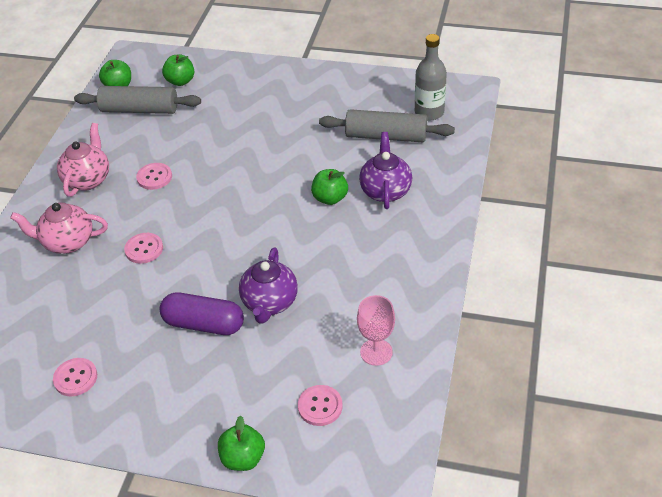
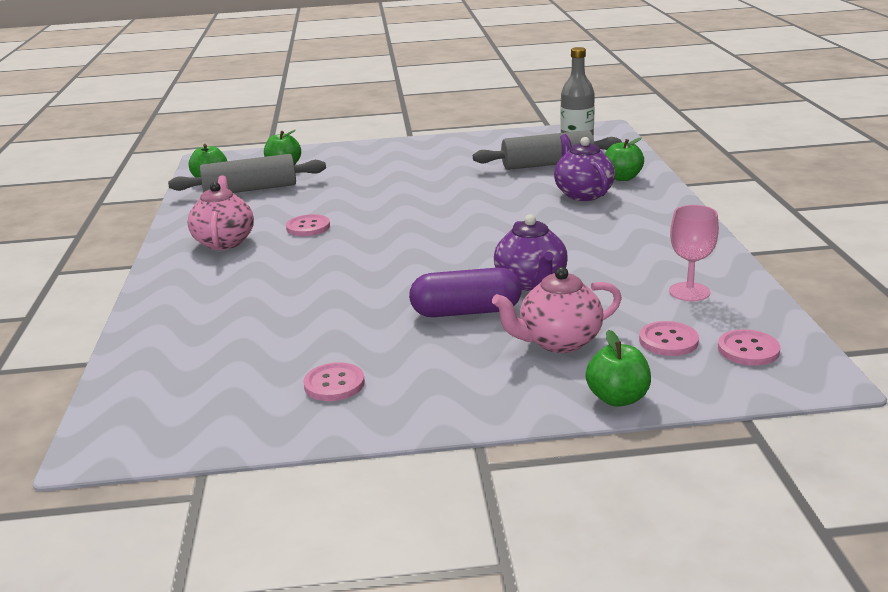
camera: 20 degrees left, 20 degrees down
(68, 242) = (234, 287): pink teapot -> pink teapot (558, 342)
(144, 249) = (339, 275): pink button -> pink button (748, 350)
(330, 198) = (528, 208): green apple -> green apple (622, 178)

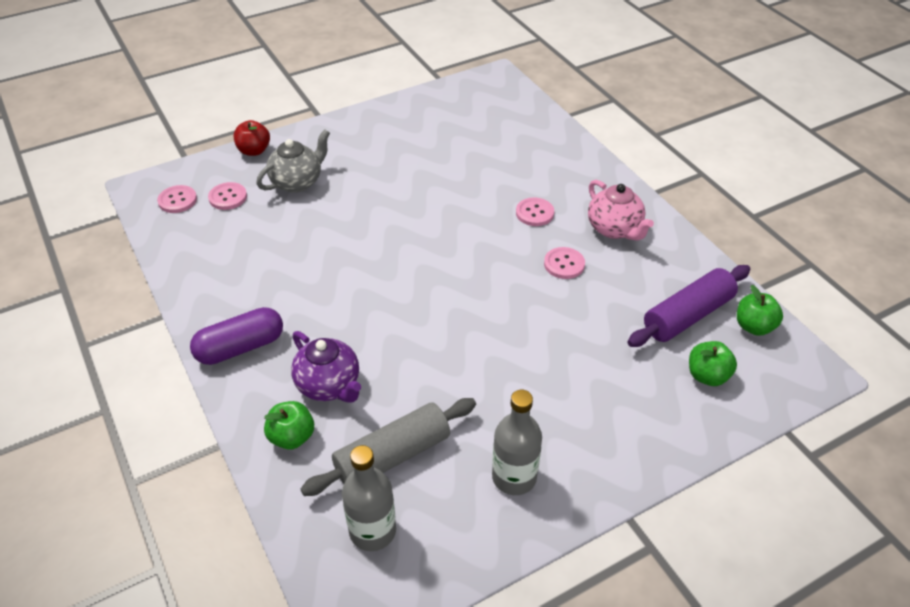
camera: 155 degrees right, 20 degrees up
(250, 189) = (687, 315): grey rolling pin -> purple rolling pin
(334, 384) = (413, 127): pink button -> pink button (534, 213)
(466, 312) = (368, 194): purple capsule -> purple capsule (240, 347)
(468, 150) = (514, 477): none -> grey bottle
(531, 283) = (334, 232): purple teapot -> none
(558, 342) = (297, 182): pink teapot -> grey teapot
(617, 398) = (254, 151): green apple -> red apple
(689, 292) = (214, 247): pink goblet -> none

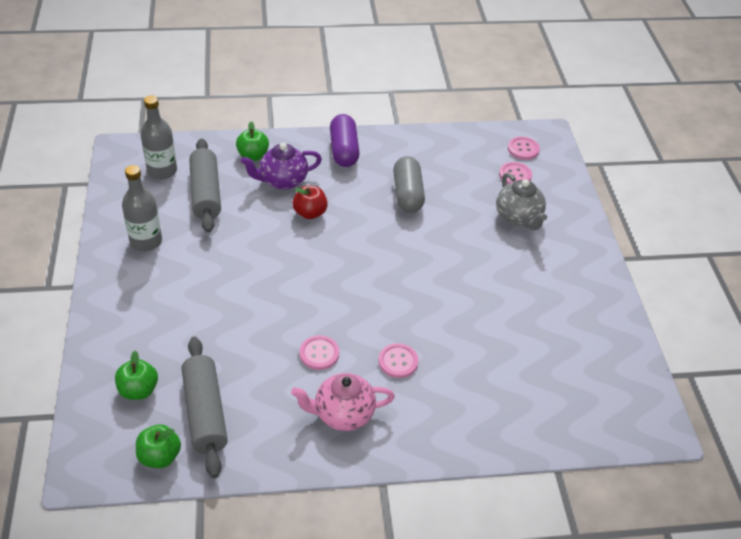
camera: 110 degrees right, 0 degrees up
(254, 151) = (576, 202): red apple -> red apple (310, 213)
(299, 268) = (407, 194): none -> grey capsule
(687, 315) = (205, 412): purple rolling pin -> grey rolling pin

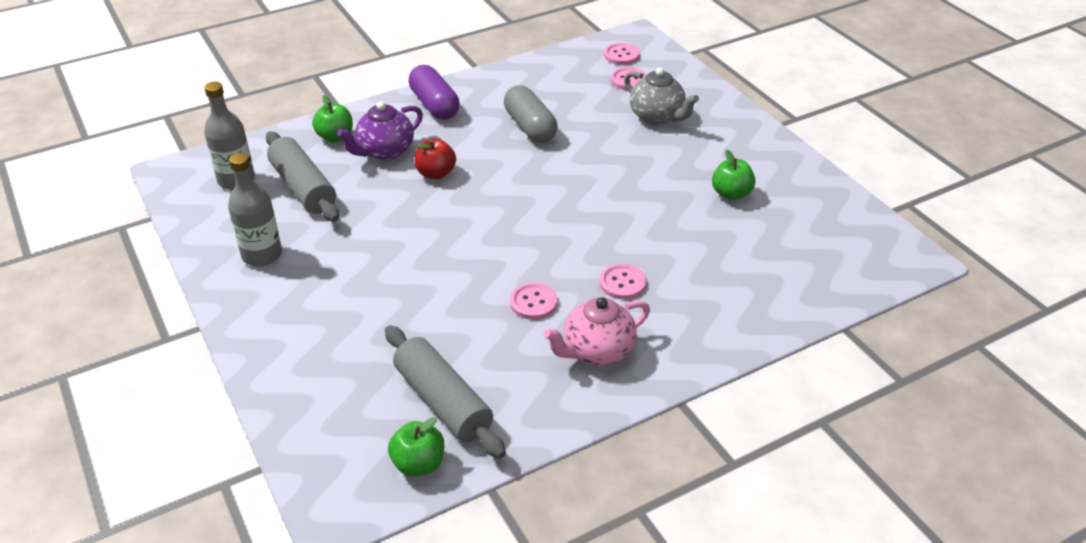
camera: 20 degrees left, 5 degrees down
(138, 390) = (349, 406): green apple -> green apple (731, 194)

